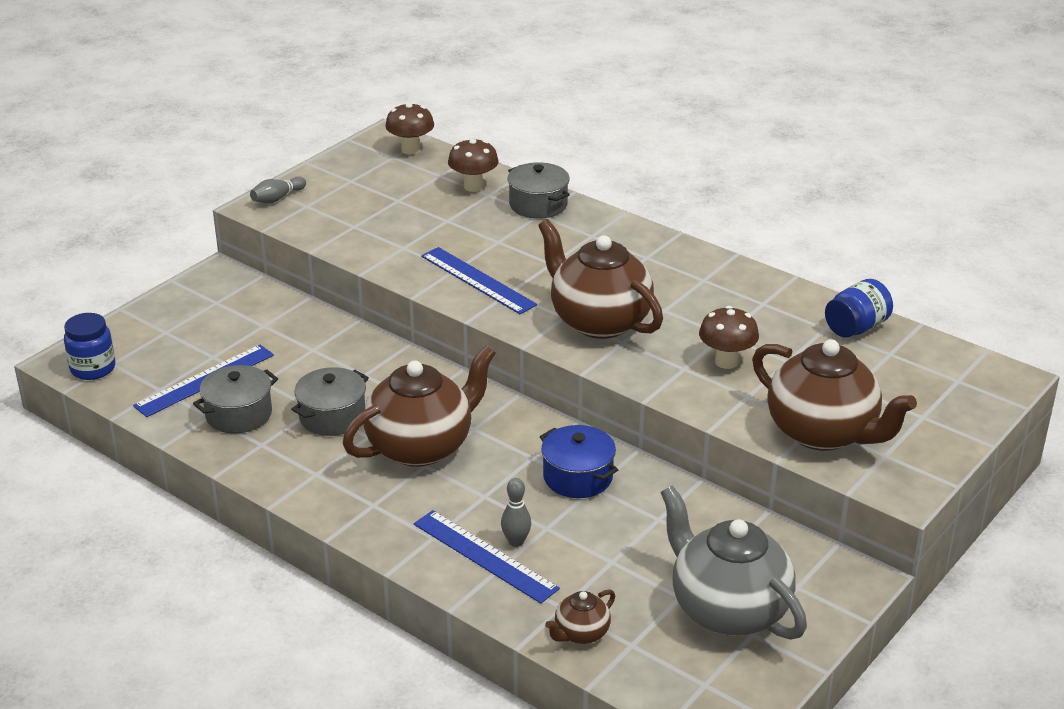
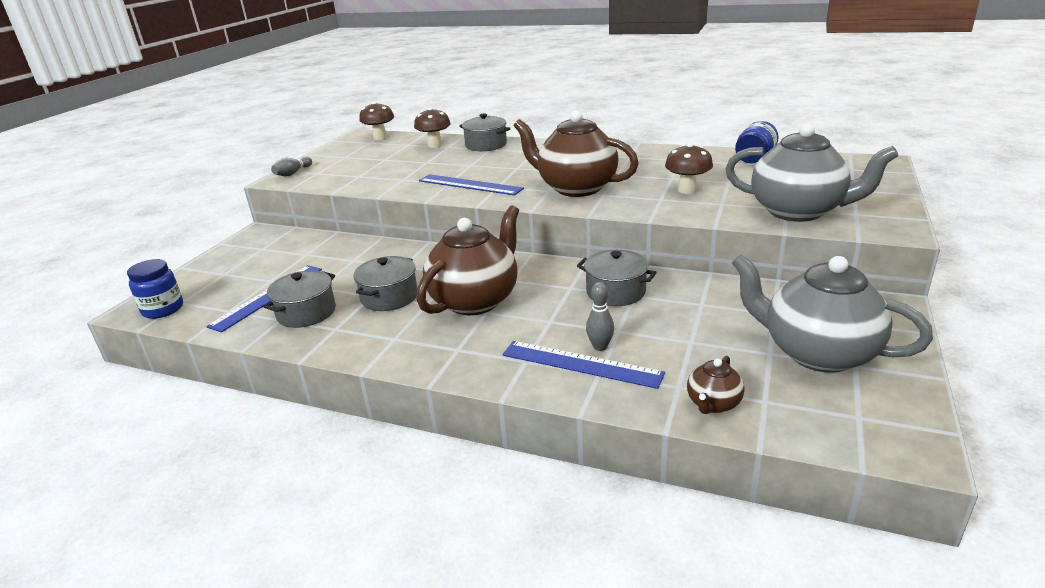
camera: 15 degrees left, 5 degrees down
(577, 477) = (616, 292): blue pot -> grey pot
(823, 433) = (798, 211): brown teapot -> grey teapot

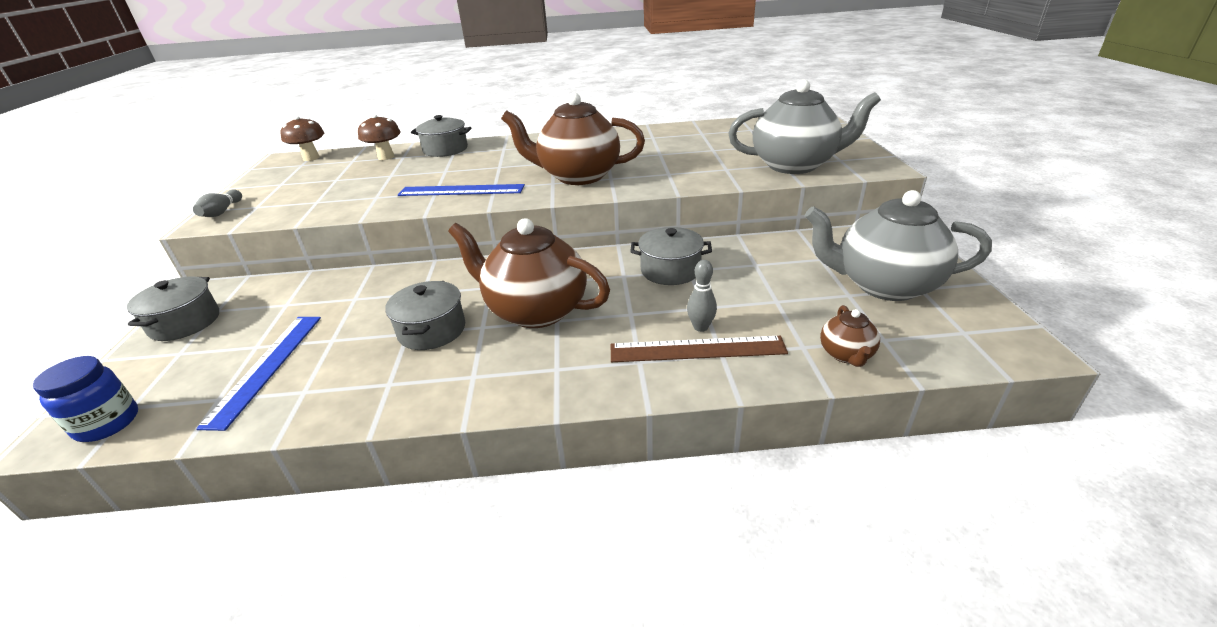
camera: 25 degrees left, 5 degrees up
(306, 313) = (335, 374): grey pot -> grey pot (185, 323)
(475, 300) = (535, 310): brown teapot -> brown teapot turned 75 degrees counterclockwise
(581, 364) = (697, 349): blue ruler -> brown ruler
(687, 190) = (684, 162): brown mushroom -> none
(754, 159) = (715, 128): blue jar -> none

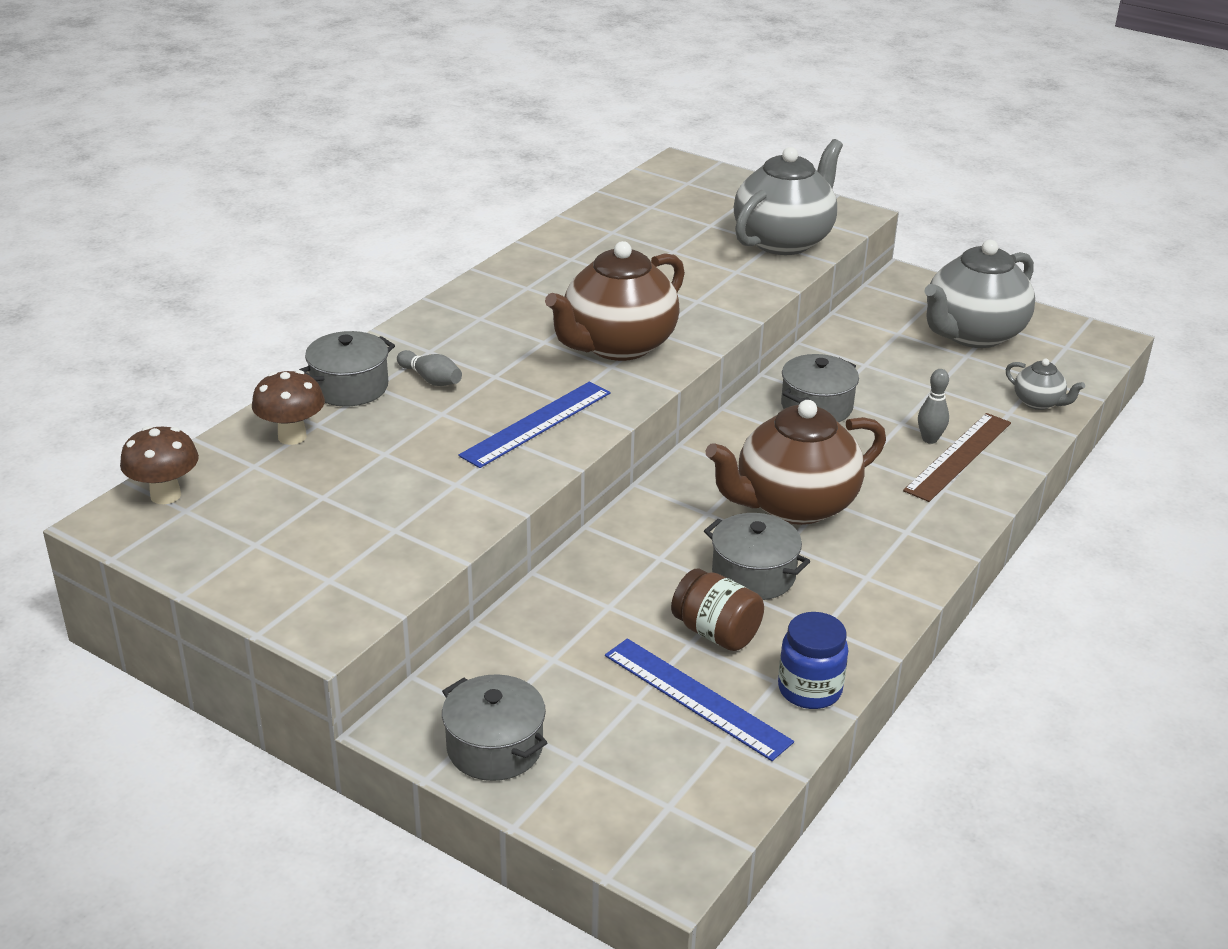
camera: 55 degrees left, 0 degrees up
(107, 423) = (686, 825): blue jar -> blue jar (809, 690)
(222, 212) = (302, 611): grey bowling pin -> grey bowling pin (431, 379)
(350, 344) = (716, 632): none -> brown jar
(846, 355) = (1038, 402): brown teapot -> grey teapot

